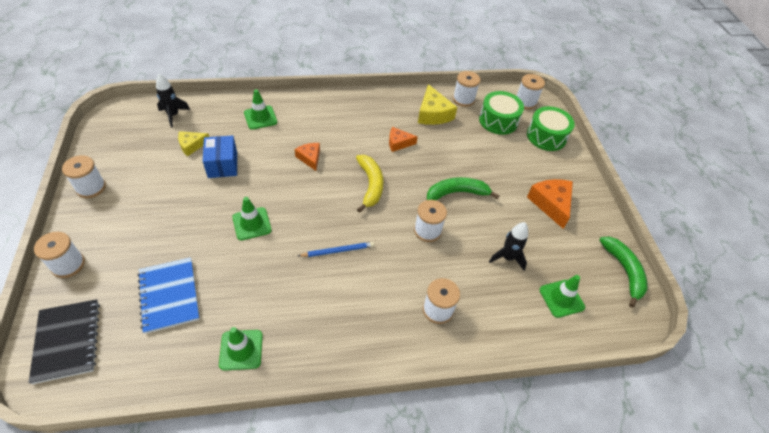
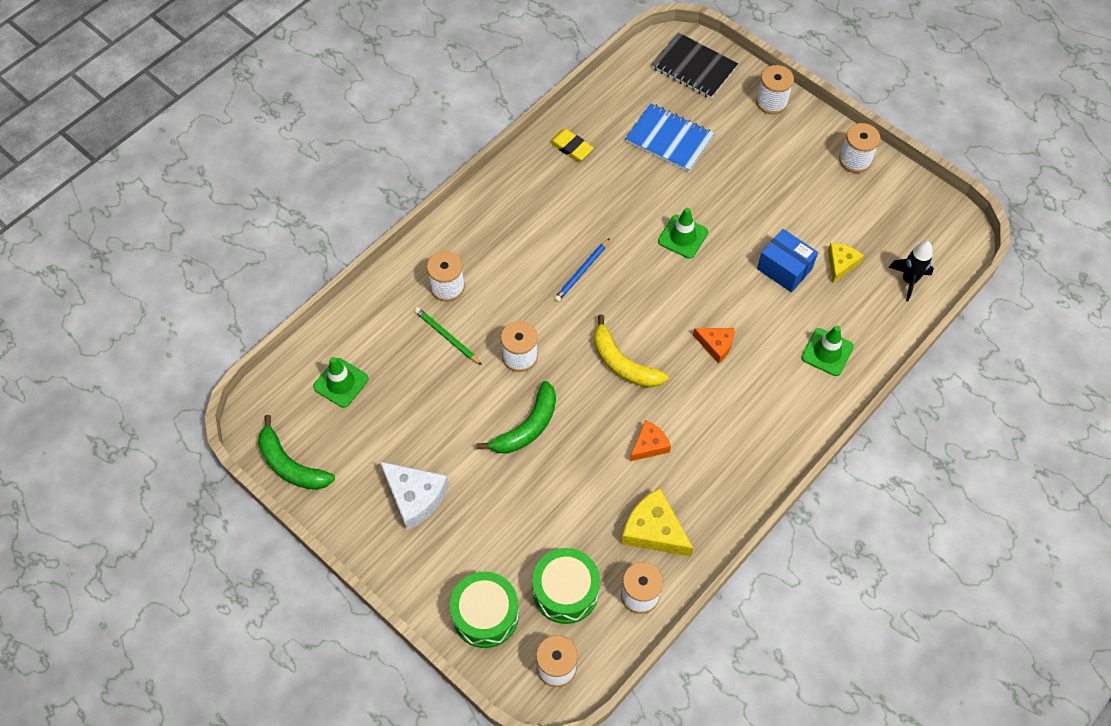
camera: 145 degrees right, 10 degrees up
(241, 350) = (571, 147): green traffic cone -> yellow eraser
(465, 276) = (447, 337): none -> green pencil
(507, 258) = (420, 387): black rocket -> none
(551, 204) = (415, 497): orange cheese -> white cheese

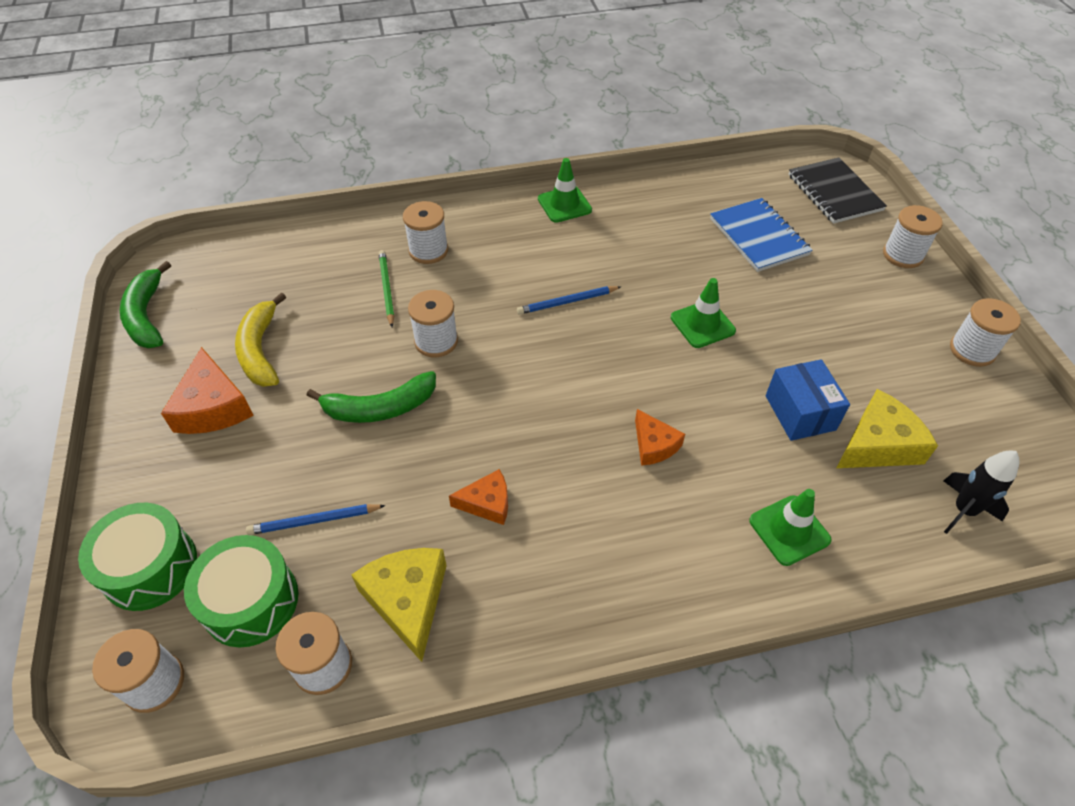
camera: 35 degrees right, 10 degrees down
(341, 383) = (259, 276): green traffic cone -> green traffic cone (564, 204)
(415, 497) = (213, 407): white cheese -> orange cheese
(557, 523) = (314, 521): none -> blue pencil
(571, 147) = (650, 200): yellow eraser -> none
(623, 363) = (534, 405): yellow banana -> yellow banana (260, 350)
(840, 264) = (878, 444): yellow cheese -> yellow cheese, size x1.62

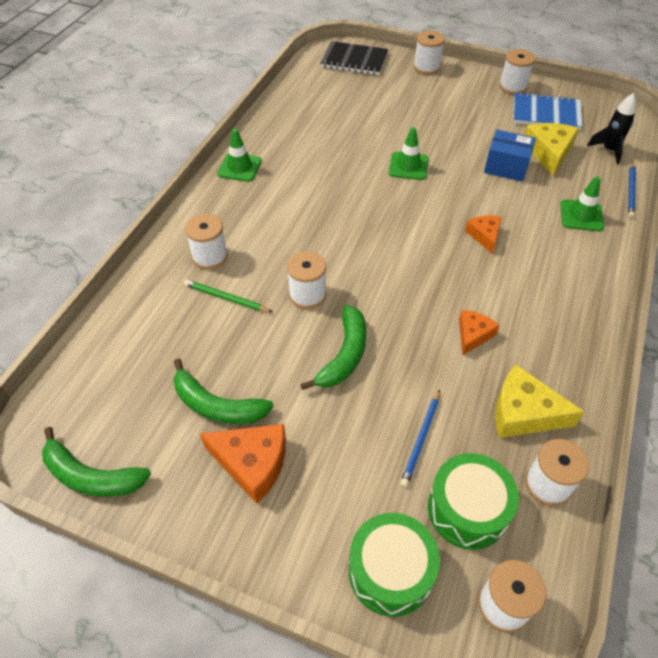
camera: 55 degrees left, 0 degrees up
(260, 350) = (217, 405): yellow banana -> green banana
(567, 302) = (333, 213): blue pencil -> blue pencil (631, 191)
(654, 445) = (484, 236): orange cheese -> orange cheese turned 105 degrees counterclockwise
(759, 237) = (359, 106): blue notebook -> blue notebook (546, 113)

